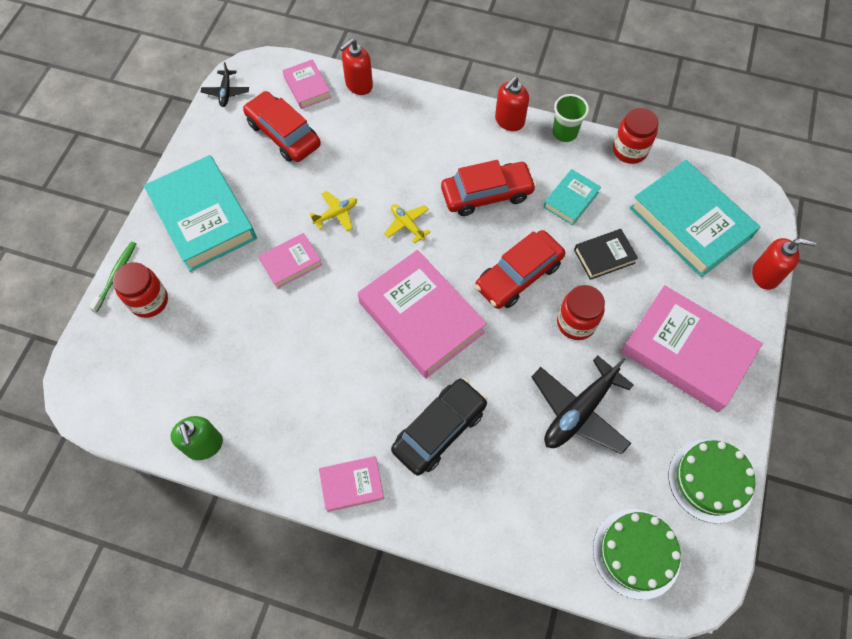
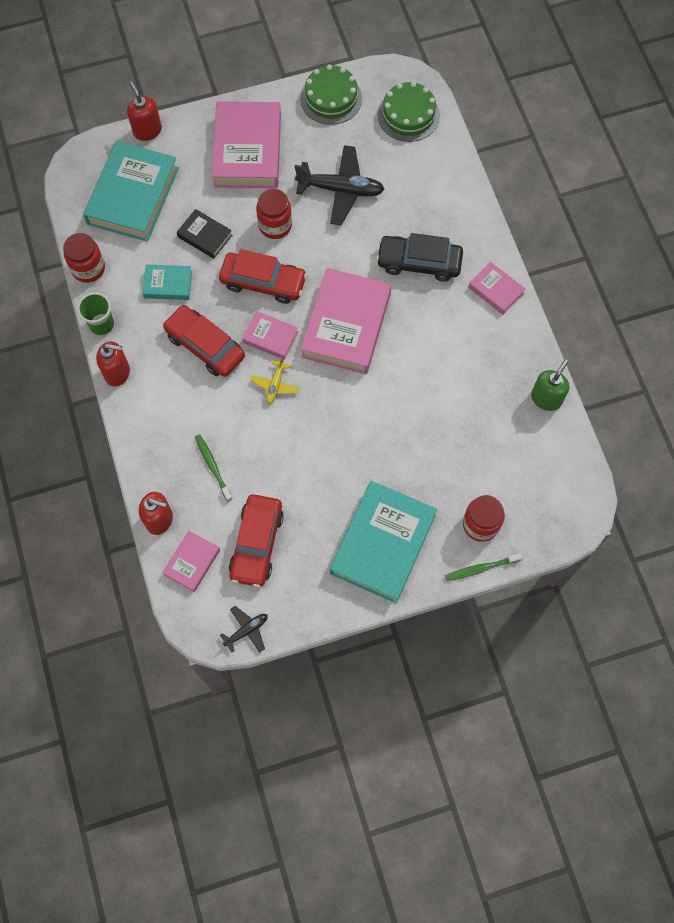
camera: 125 degrees left, 5 degrees up
(291, 263) = (371, 445): pink book -> pink book (270, 337)
(336, 214) = (304, 444): yellow plane -> none
(372, 140) = (213, 466): none -> green toothbrush

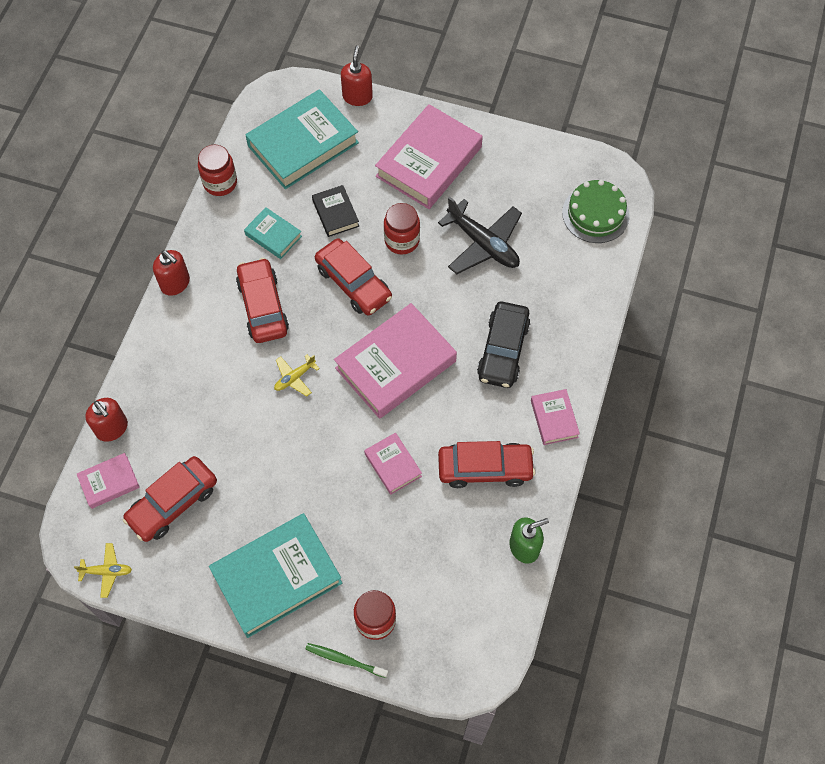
camera: 35 degrees right, 5 degrees down
(101, 324) = (194, 235): green cup -> none
(213, 466) = (189, 413): green toothbrush -> none
(246, 630) = (107, 571): black plane -> yellow plane
(270, 337) = (323, 334): pink book -> pink book (393, 465)
(331, 98) = (536, 159): green cake -> none
(419, 262) = (503, 350): black car -> black car turned 120 degrees counterclockwise
(474, 360) = (485, 468): none -> red car

